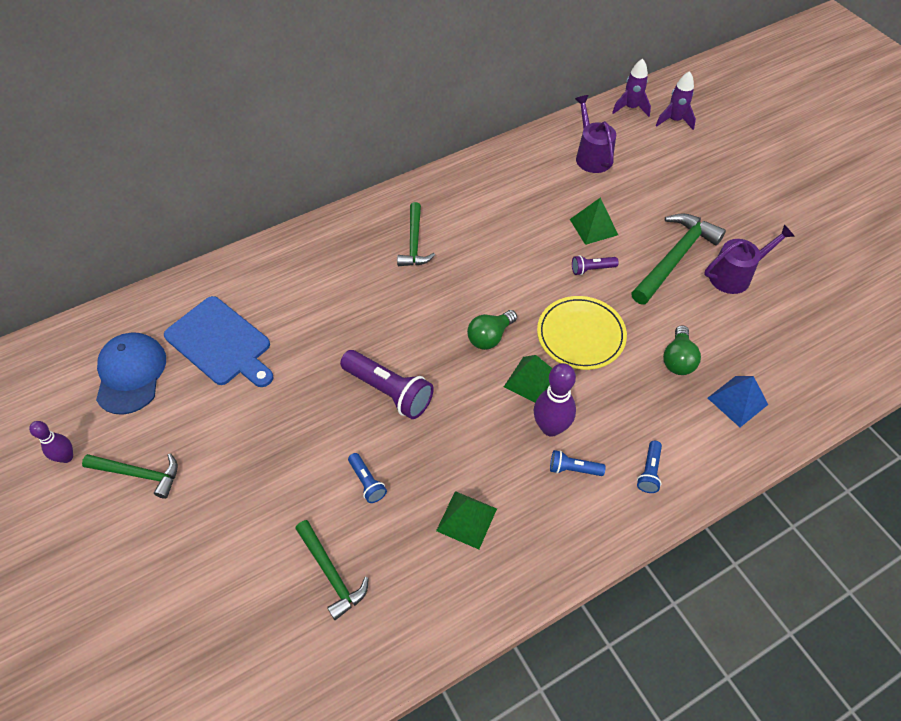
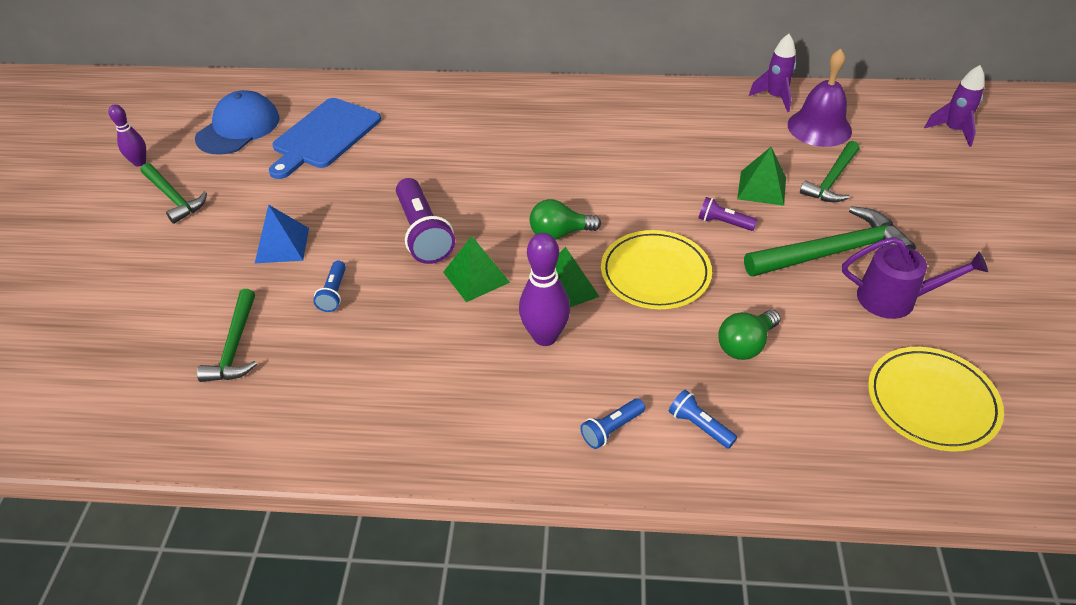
camera: 35 degrees right, 10 degrees down
(221, 343) = (324, 136): blue cutting board -> blue cutting board turned 45 degrees clockwise
(414, 242) = (562, 130): green hammer -> green hammer (832, 180)
(466, 519) = (389, 369): green pyramid -> green pyramid (476, 277)
(573, 469) = (533, 384): blue flashlight -> blue flashlight (699, 426)
(591, 156) = (819, 127): purple watering can -> purple bell
(630, 108) = (907, 102): purple rocket -> purple rocket (775, 97)
(737, 401) = (782, 418): blue pyramid -> blue pyramid (282, 245)
(805, 340) = (931, 402): none -> yellow plate

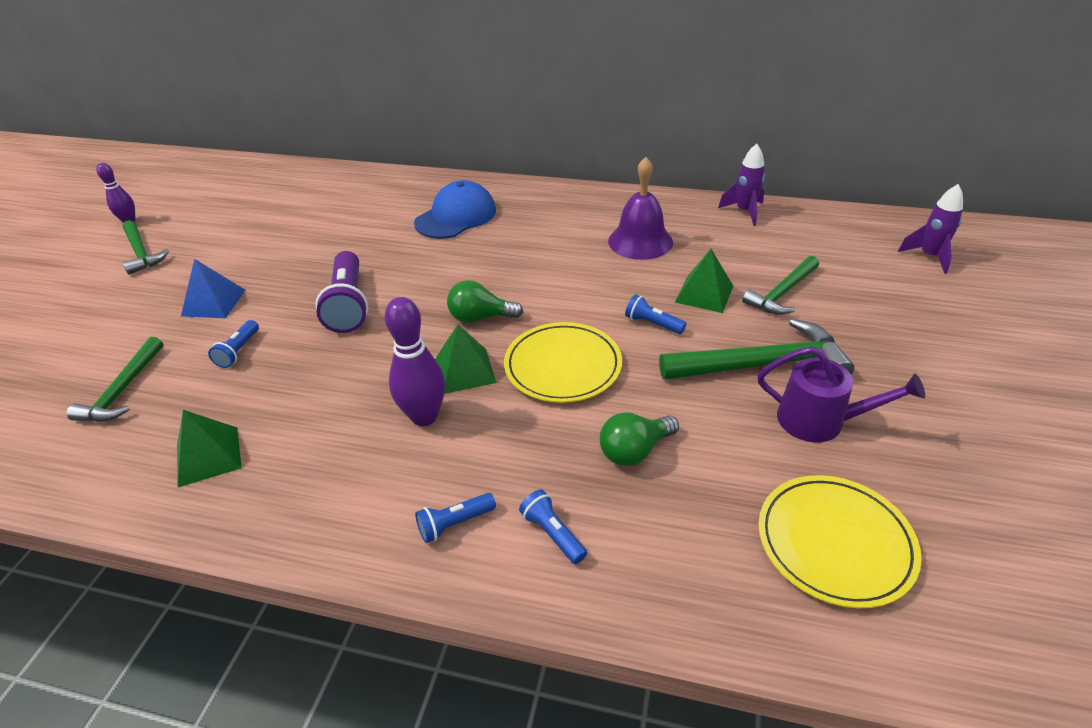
camera: 10 degrees right, 5 degrees down
(238, 128) = (228, 200): blue cap -> blue cap (456, 216)
(324, 136) = (299, 212): blue cutting board -> none
(476, 277) = (381, 350): green pyramid -> green pyramid (208, 456)
(723, 223) = (652, 324): purple flashlight -> blue flashlight
(819, 127) = (783, 242): purple bell -> purple bell (640, 241)

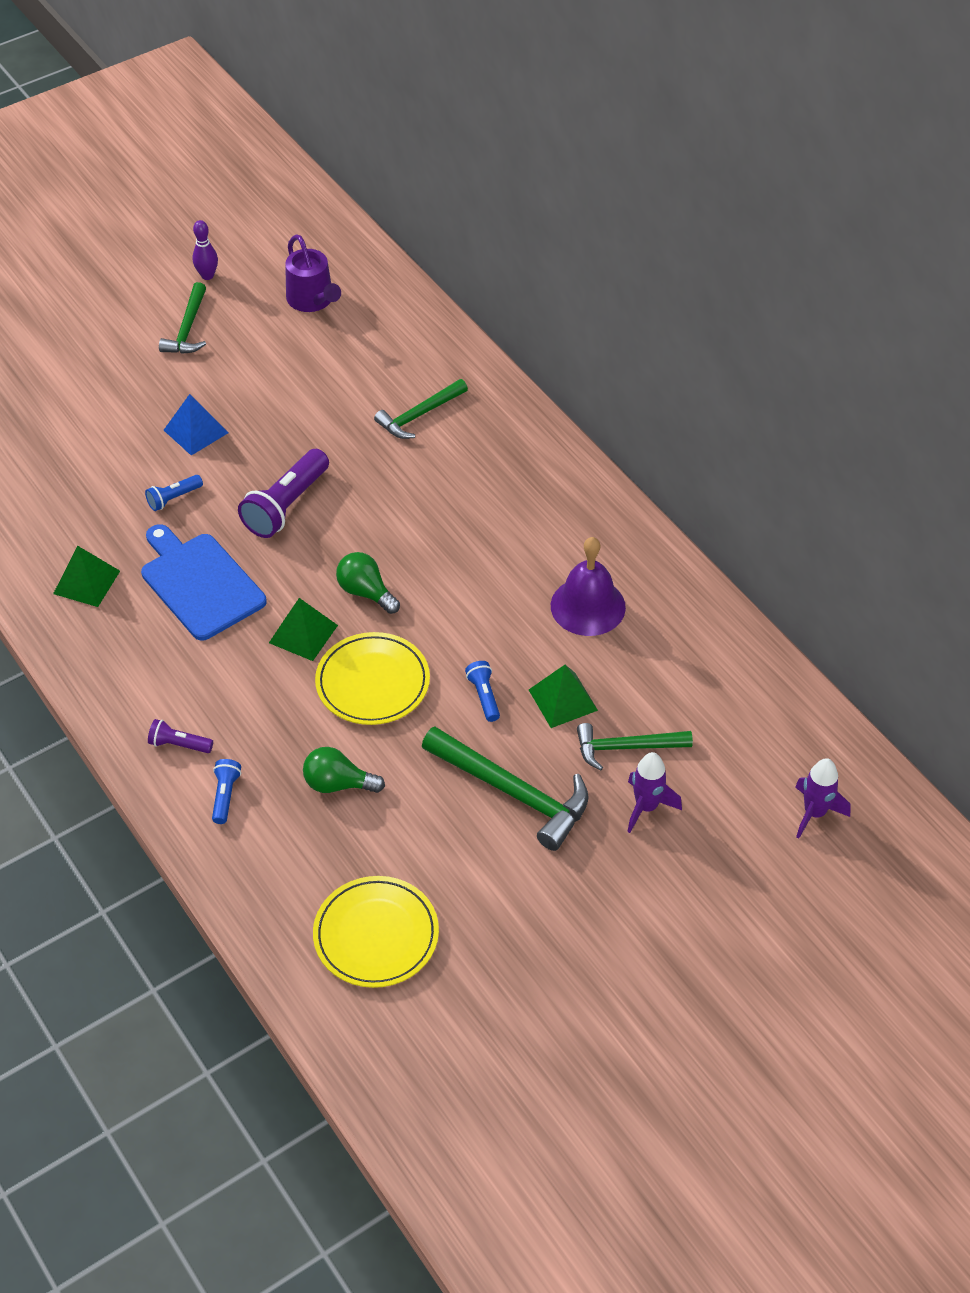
camera: 40 degrees right, 10 degrees up
(123, 390) = (77, 482): green hammer -> green hammer (419, 415)
(329, 391) = (200, 583): none -> blue cutting board
(424, 416) = (238, 652): purple bowling pin -> none
(455, 524) = (179, 744): blue flashlight -> purple flashlight
(456, 216) = (469, 460): blue cap -> none
(744, 212) = (730, 641): purple rocket -> purple rocket (646, 807)
(819, 421) = (487, 863): purple watering can -> purple watering can (312, 300)

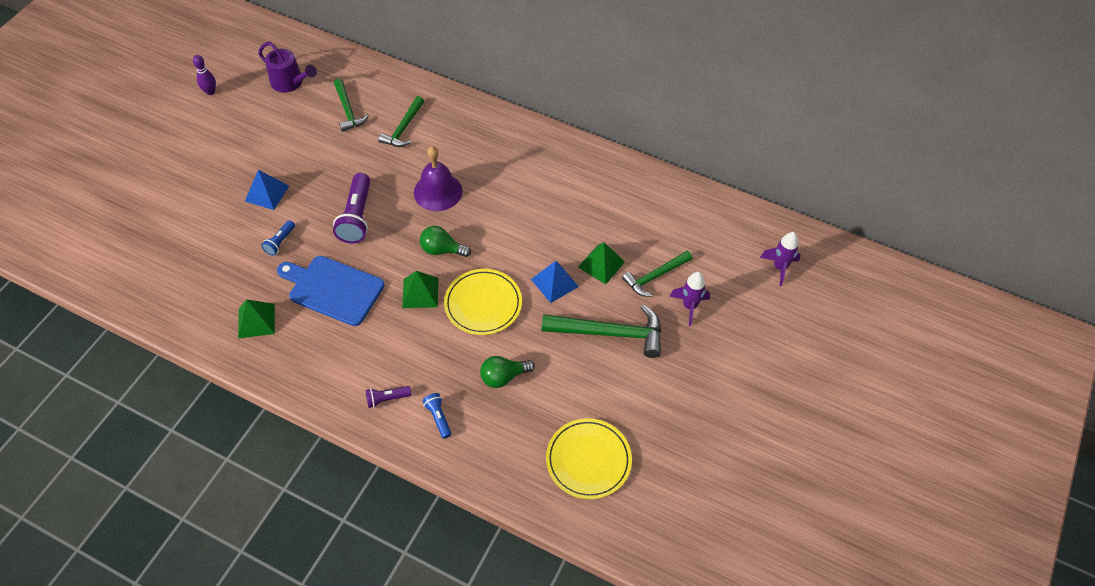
camera: 30 degrees left, 5 degrees up
(188, 329) = (219, 130): green hammer -> green hammer (348, 110)
(484, 696) = (554, 282): blue flashlight -> blue pyramid
(588, 606) = (578, 202): purple bell -> purple bell (438, 192)

